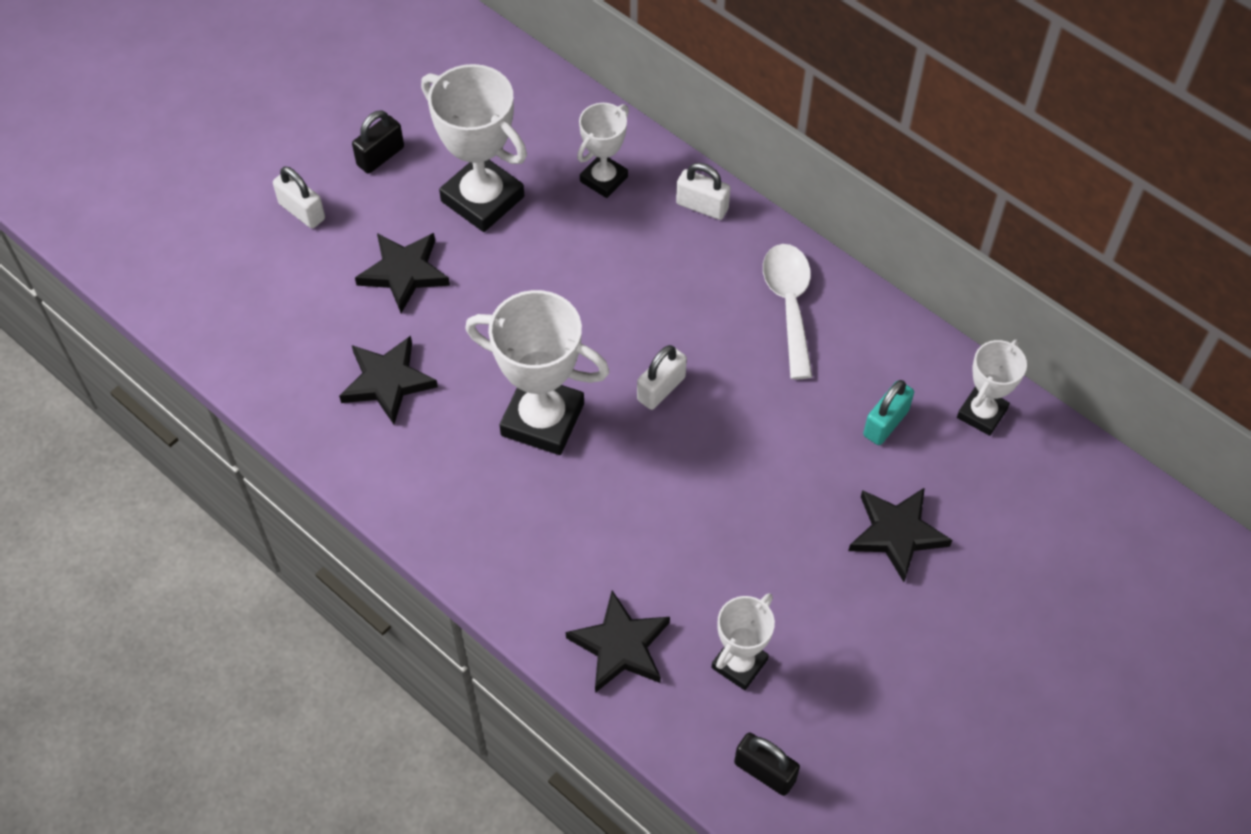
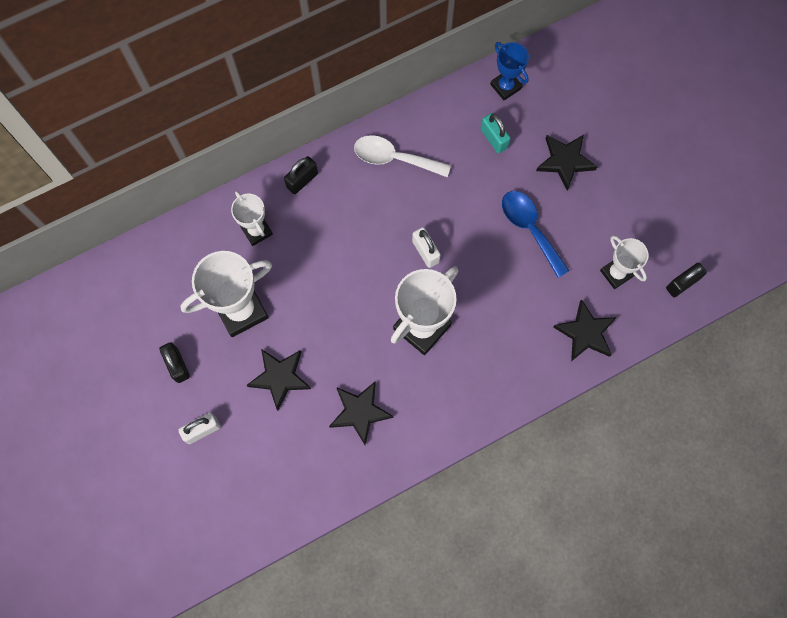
camera: 70 degrees left, 15 degrees up
(702, 206) = (302, 180): white padlock -> black padlock
(759, 516) = (529, 228): none -> blue spoon
(981, 413) = (505, 86): white trophy -> blue trophy

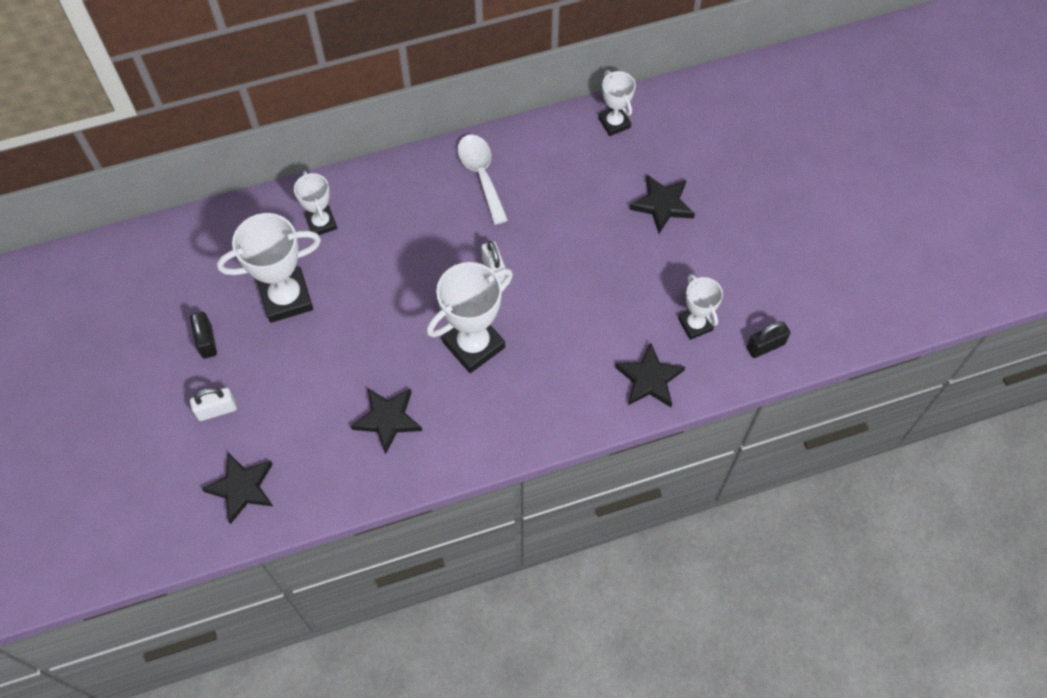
camera: 10 degrees right, 10 degrees down
(280, 377) = (311, 371): black star -> black star (242, 488)
(302, 180) = (380, 181): black padlock -> none
(394, 158) = (481, 175): white spoon -> white spoon turned 45 degrees clockwise
(493, 138) = (591, 171): turquoise padlock -> none
(505, 86) = (614, 123): blue trophy -> white trophy
(529, 228) = (610, 265): blue spoon -> none

